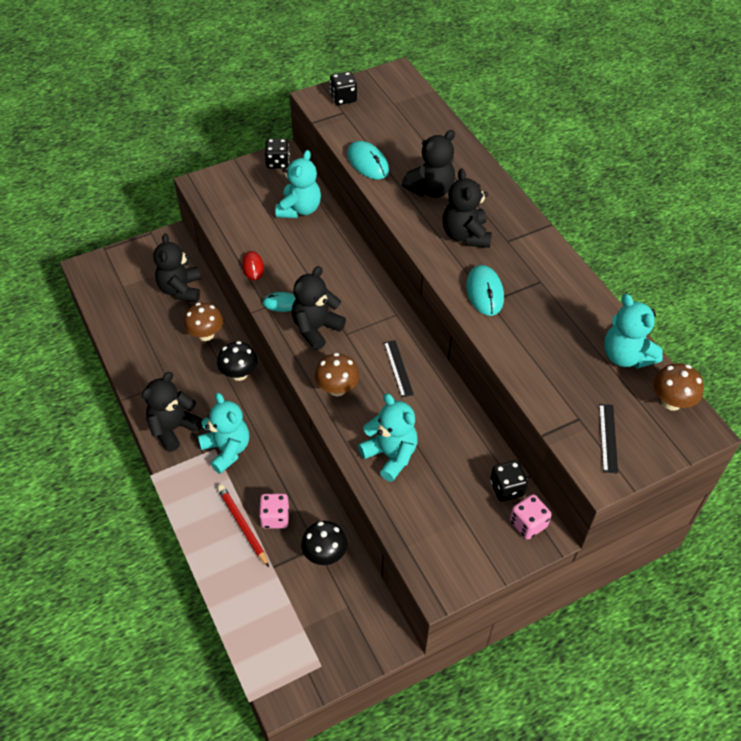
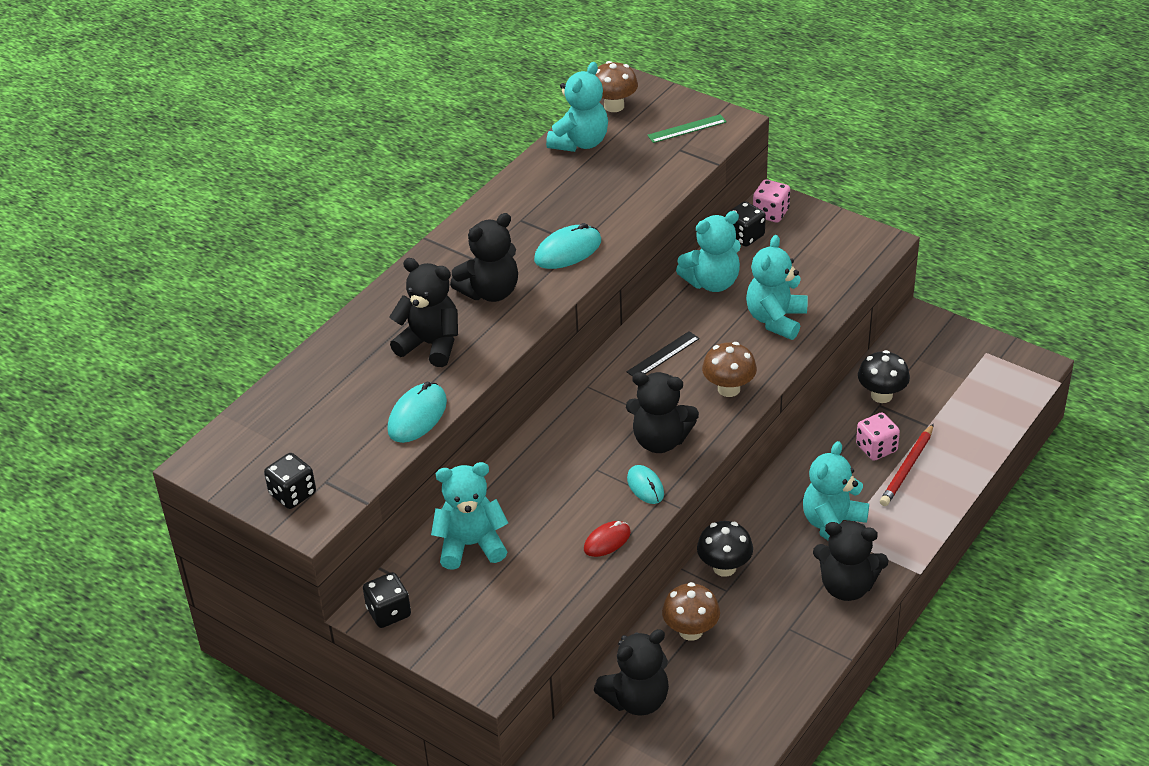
camera: 115 degrees left, 10 degrees down
(461, 436) = (712, 282): none -> turquoise teddy bear
(608, 438) = (687, 129): black ruler -> green ruler

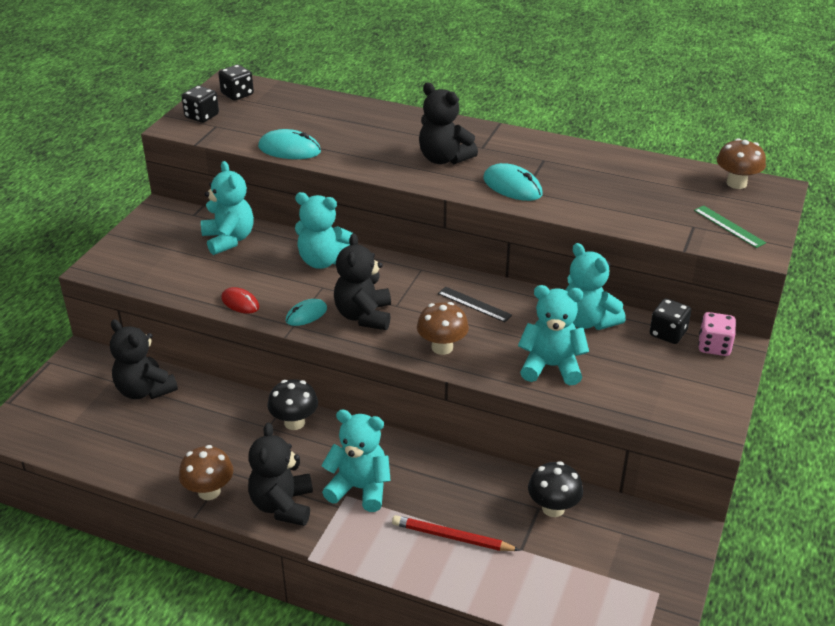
camera: 75 degrees right, 5 degrees down
(389, 612) = (159, 216): black dice -> black dice (237, 94)
(431, 344) = (371, 143): black teddy bear -> none
(580, 142) = (669, 173): turquoise teddy bear -> turquoise teddy bear (323, 261)
(691, 631) = (219, 411): brown mushroom -> brown mushroom (209, 491)
(876, 448) = (474, 511): pink dice -> none

